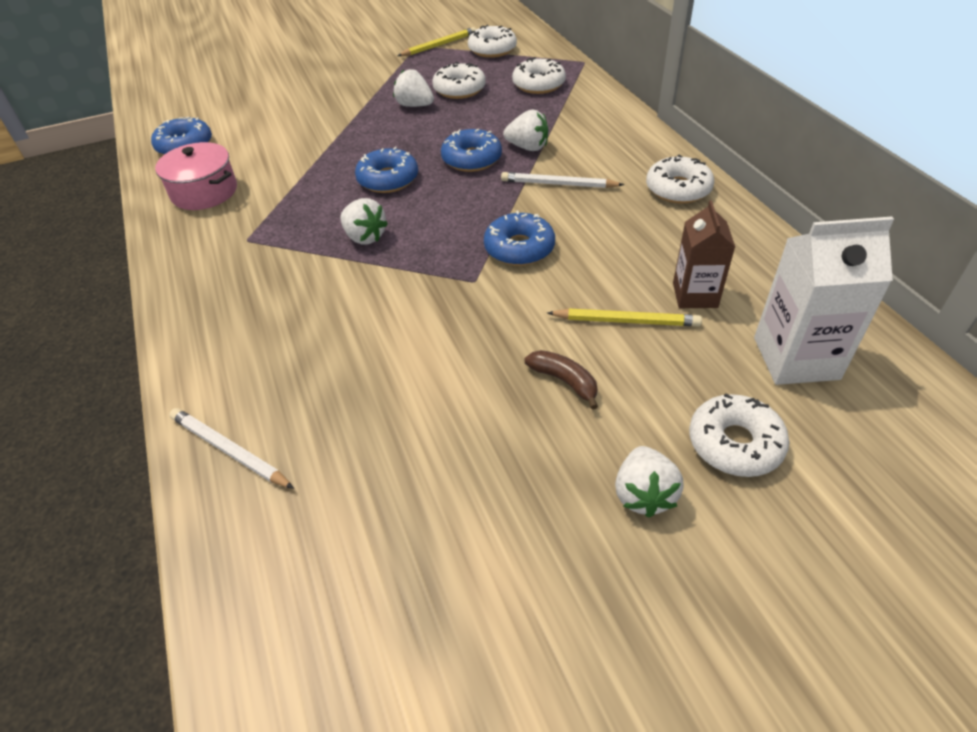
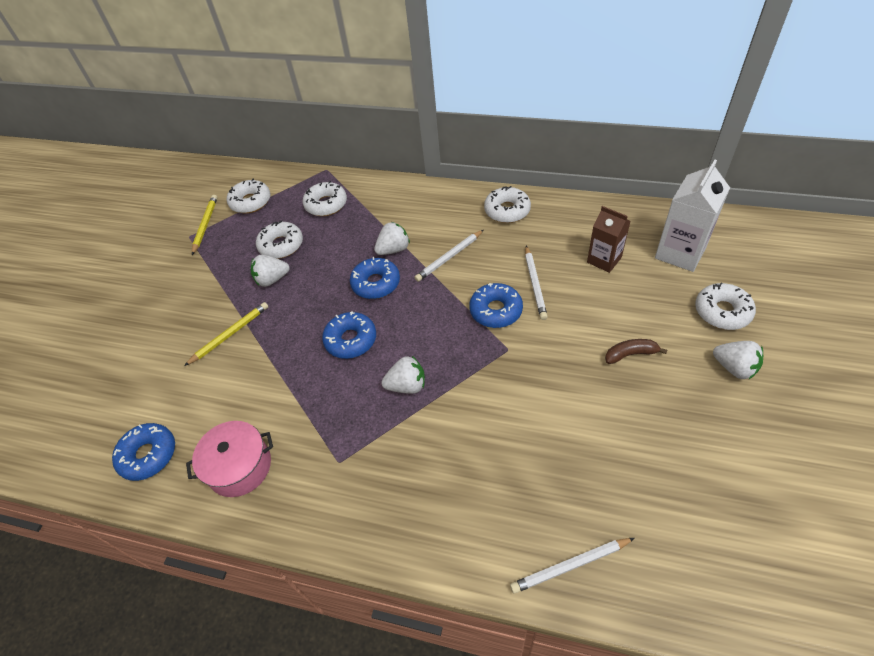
camera: 50 degrees left, 5 degrees up
(589, 258) = (535, 284): none -> white pencil
(626, 321) = (602, 300): yellow pencil -> yellow pencil (230, 334)

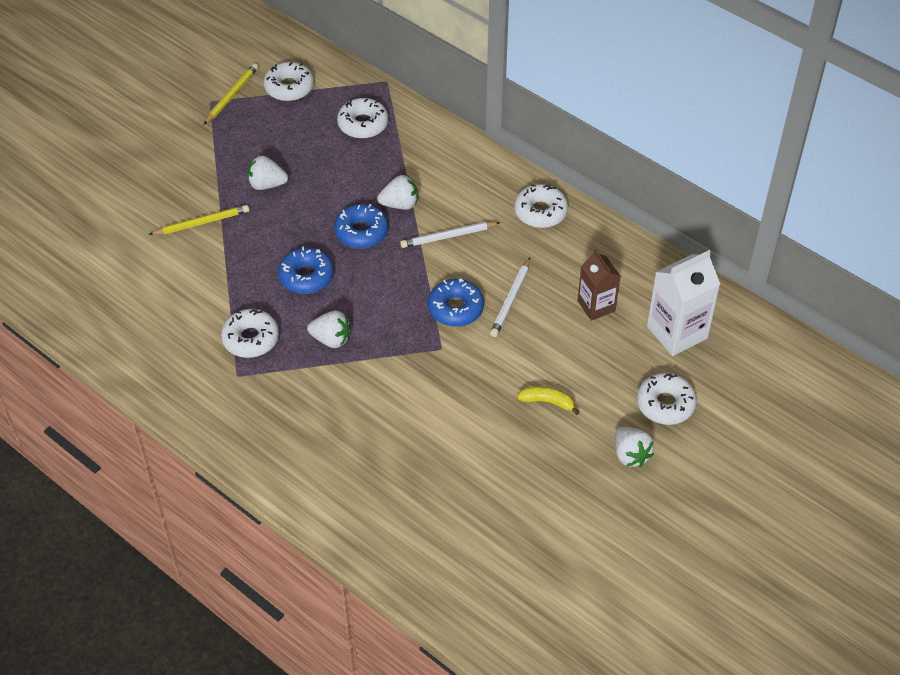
camera: 20 degrees right, 0 degrees up
(148, 455) = (86, 300): blue donut -> none
(239, 467) = (155, 343): pink pot -> none
(281, 245) = (294, 151): white donut -> white donut (251, 339)
(570, 566) = (370, 530): white pencil -> none
(630, 354) = (548, 402): brown banana -> yellow banana

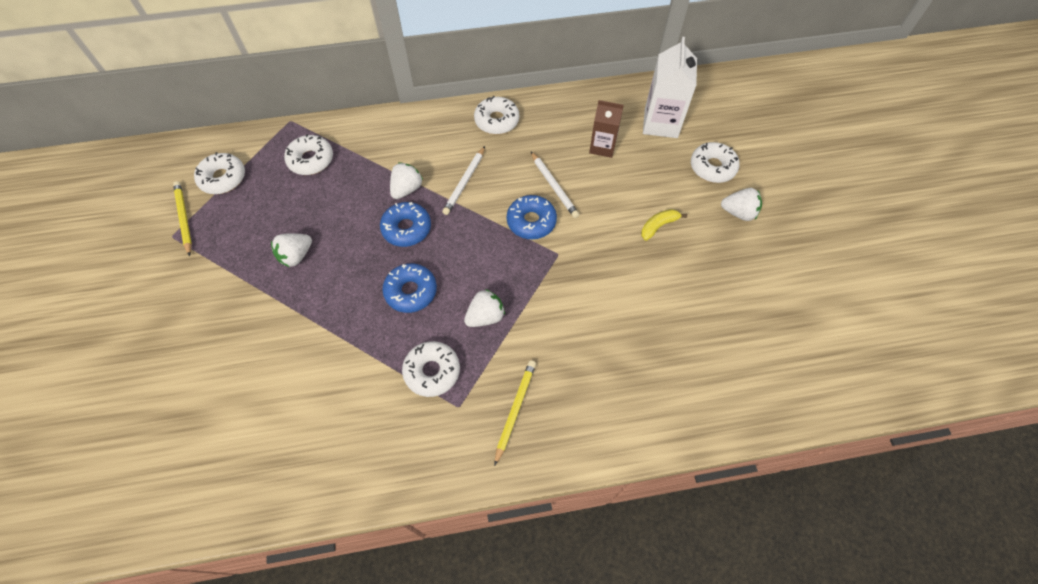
camera: 50 degrees left, 10 degrees up
(202, 222) = (282, 326): yellow pencil -> yellow pencil (515, 410)

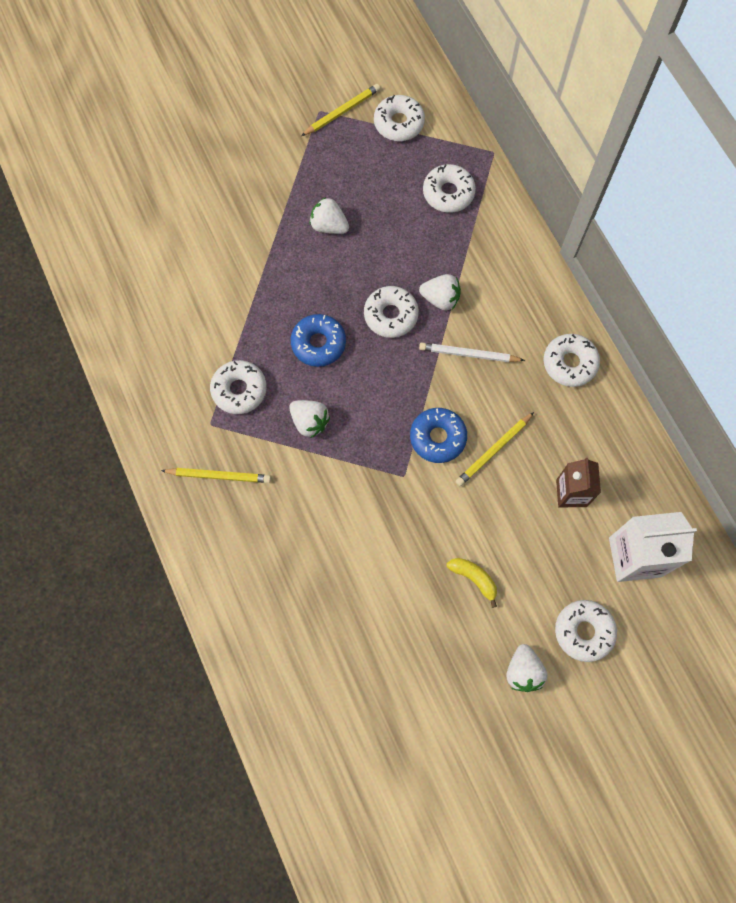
camera: 75 degrees right, 10 degrees up
(406, 228) = (391, 315): blue donut -> white donut
(554, 186) = (493, 451): white pencil -> yellow pencil

